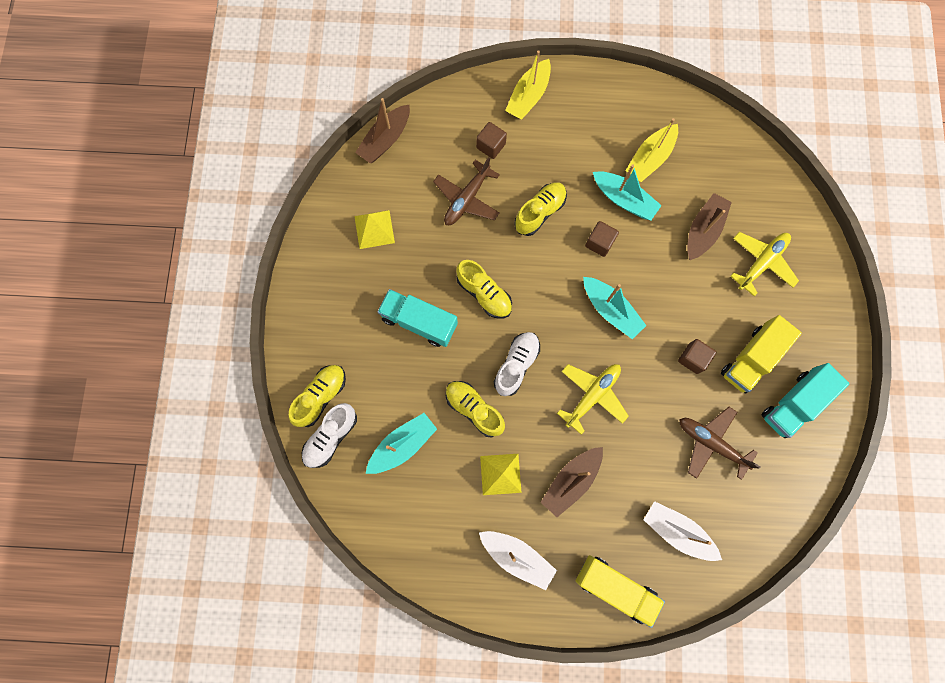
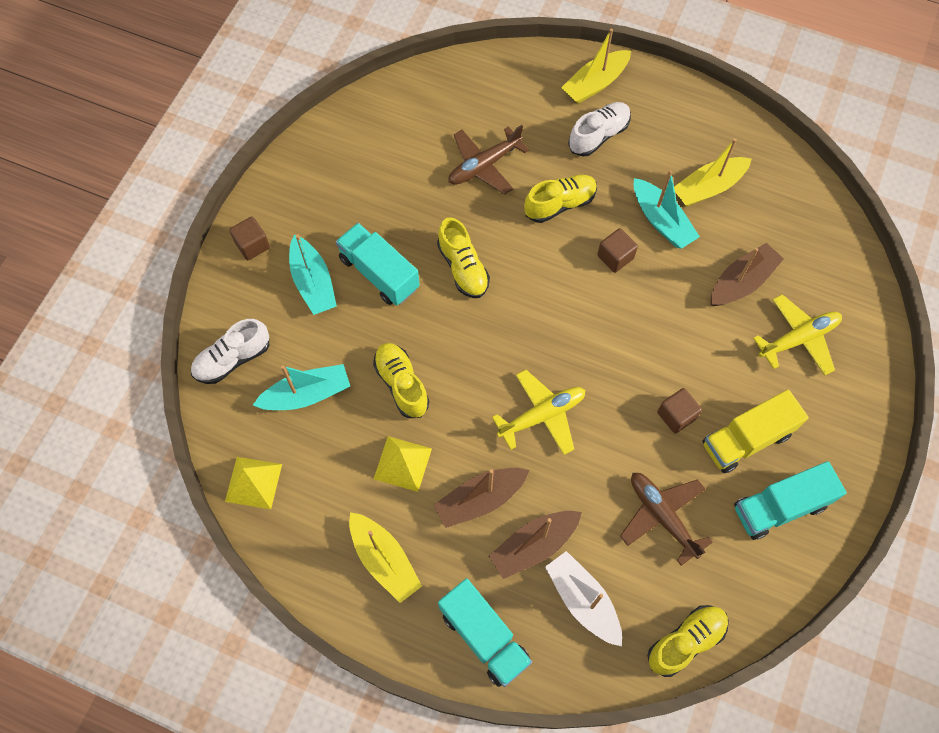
camera: 20 degrees right, 10 degrees down
(321, 396) = (240, 314): yellow shoe -> yellow shoe (685, 642)
(374, 229) = (370, 164): yellow pyramid -> yellow pyramid (253, 482)
(385, 140) = (420, 80): brown boat -> brown boat (534, 545)
(491, 146) = (533, 120): brown cube -> brown cube (252, 245)
(516, 365) = (468, 354): white shoe -> white shoe (598, 135)
(517, 556) = (384, 560): white boat -> yellow boat
(610, 310) = (600, 332): turquoise boat -> turquoise boat (313, 282)
(615, 587) = (484, 637): yellow truck -> turquoise truck

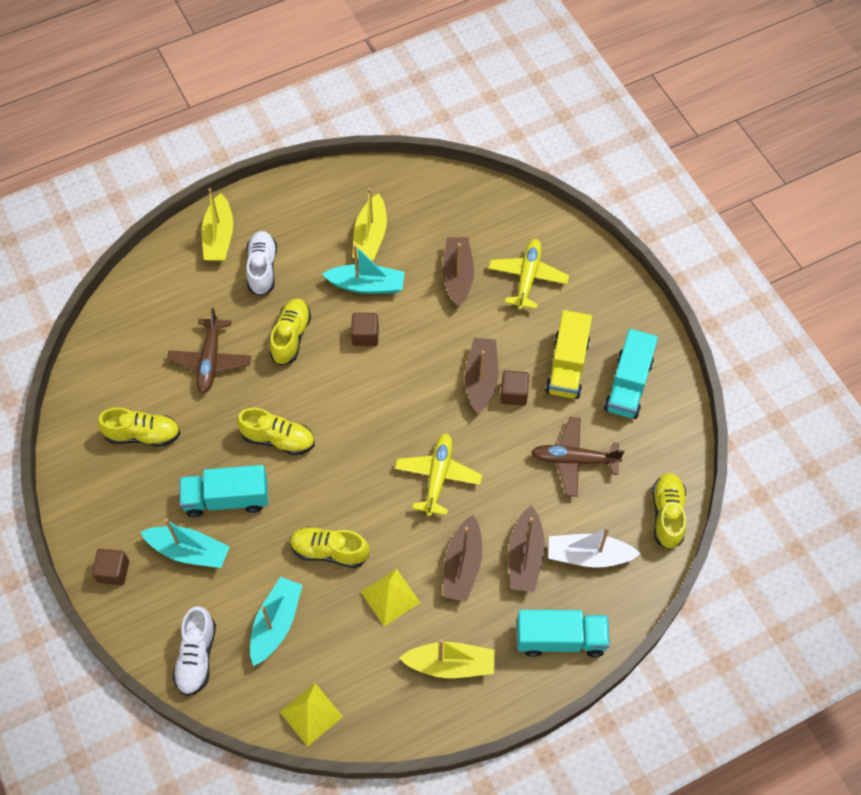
camera: 50 degrees left, 5 degrees down
(379, 172) = (143, 434): none -> yellow shoe
(664, 378) = (481, 379): none -> brown boat

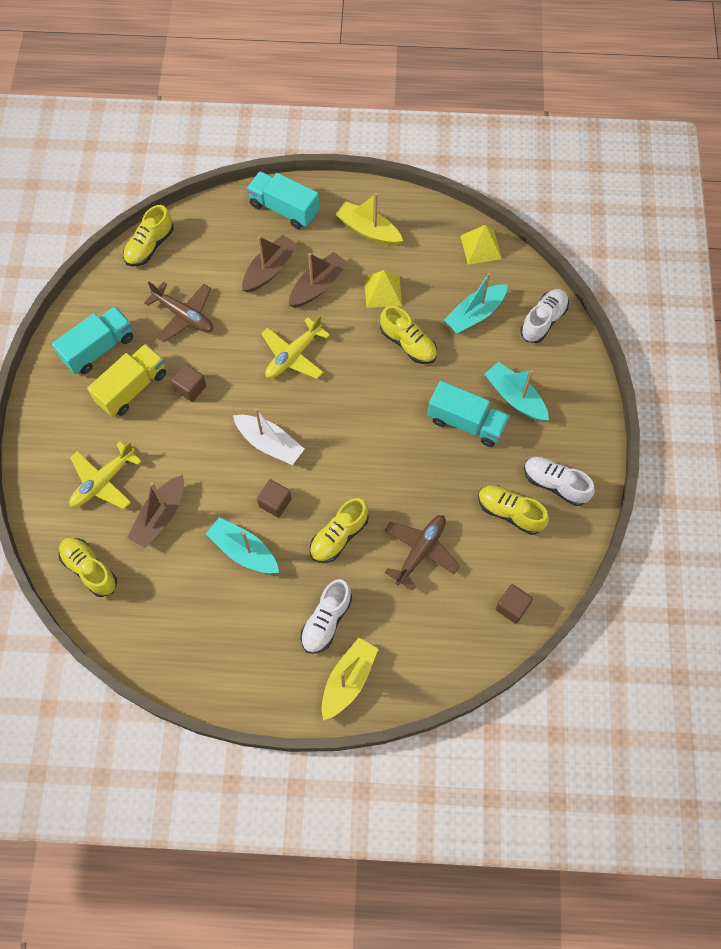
camera: 150 degrees left, 5 degrees up
(110, 483) = (555, 484): none -> white shoe
(113, 571) = (580, 411): brown cube -> brown cube (512, 607)
(278, 439) = (400, 450): yellow shoe -> yellow shoe (90, 569)
(370, 236) = (209, 600): yellow boat -> none
(481, 379) = (207, 414): brown boat -> none
(588, 555) = (225, 248): white boat -> white boat (269, 443)

